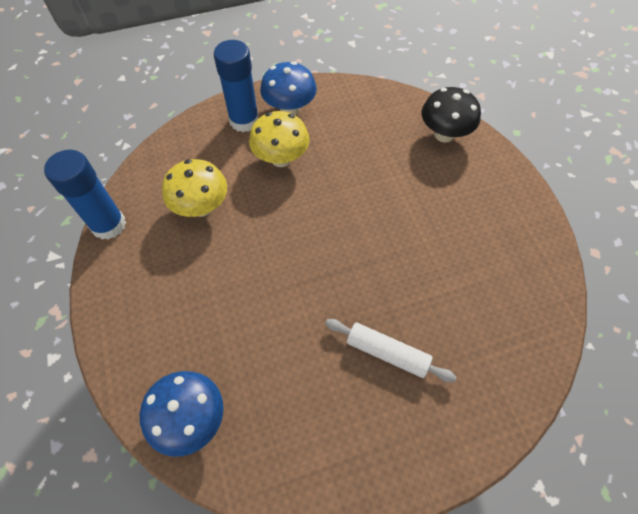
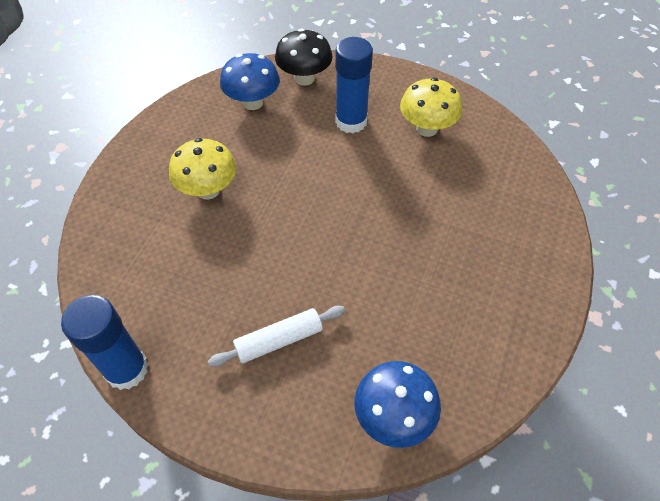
camera: 50 degrees left, 5 degrees down
(201, 207) = (192, 280): yellow mushroom -> yellow mushroom (426, 128)
(244, 121) = (136, 189): blue glue stick -> blue glue stick (351, 121)
(289, 109) = (163, 150): blue mushroom -> blue mushroom (253, 102)
(387, 353) = (451, 243): white rolling pin -> white rolling pin (279, 340)

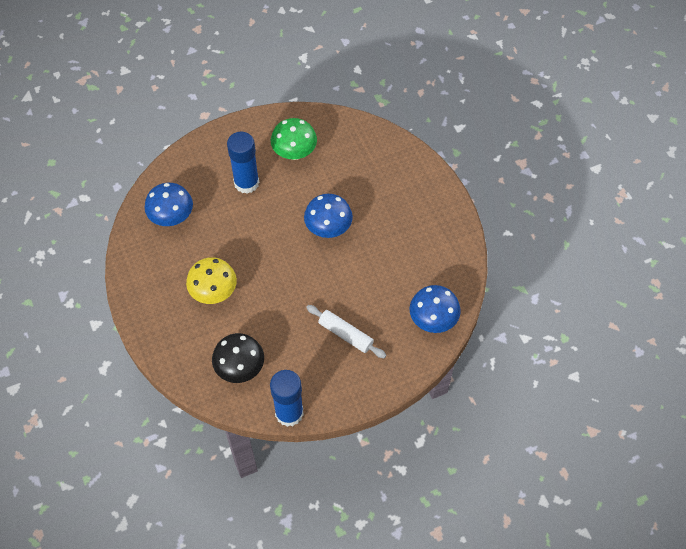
camera: 45 degrees left, 5 degrees up
(279, 340) = (346, 334): white rolling pin -> white rolling pin turned 75 degrees counterclockwise
(304, 78) = (184, 175): black mushroom -> black mushroom (240, 368)
(383, 219) = (328, 228): none -> blue mushroom
(426, 128) = (294, 153): yellow mushroom -> green mushroom

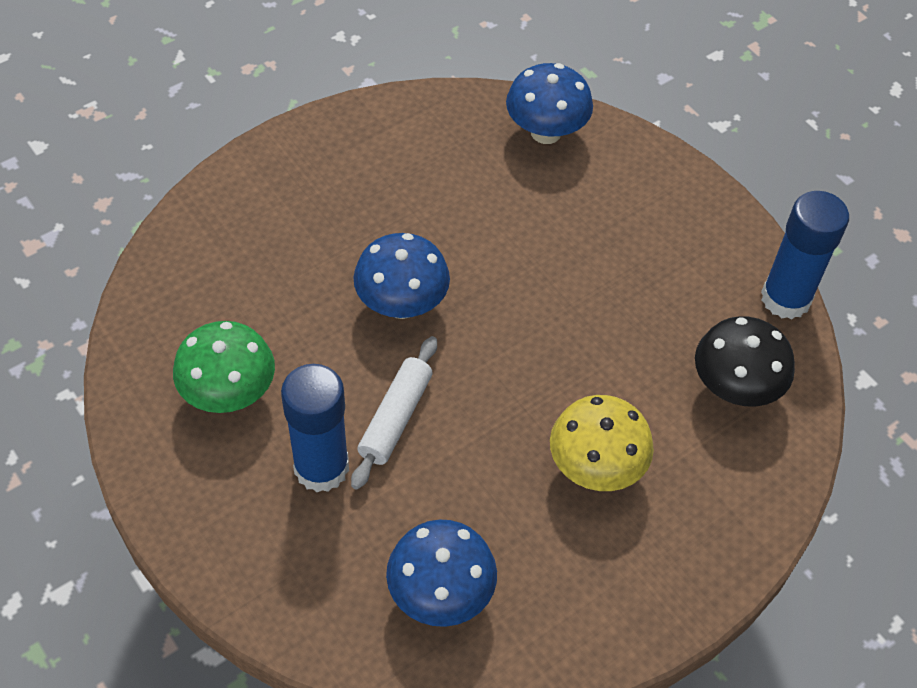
camera: 105 degrees left, 5 degrees down
(346, 334) = (612, 243): white rolling pin -> white rolling pin (395, 418)

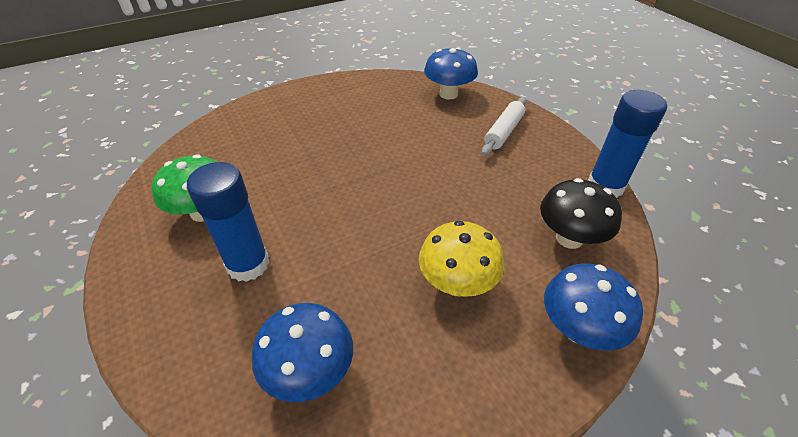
camera: 10 degrees right, 10 degrees down
(395, 418) = (313, 236): white rolling pin -> white rolling pin (503, 132)
(402, 304) = (337, 171): blue mushroom -> blue mushroom (578, 329)

